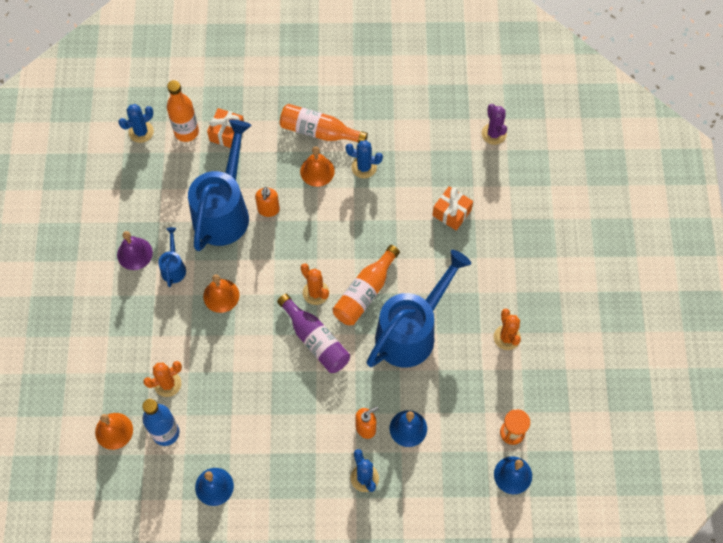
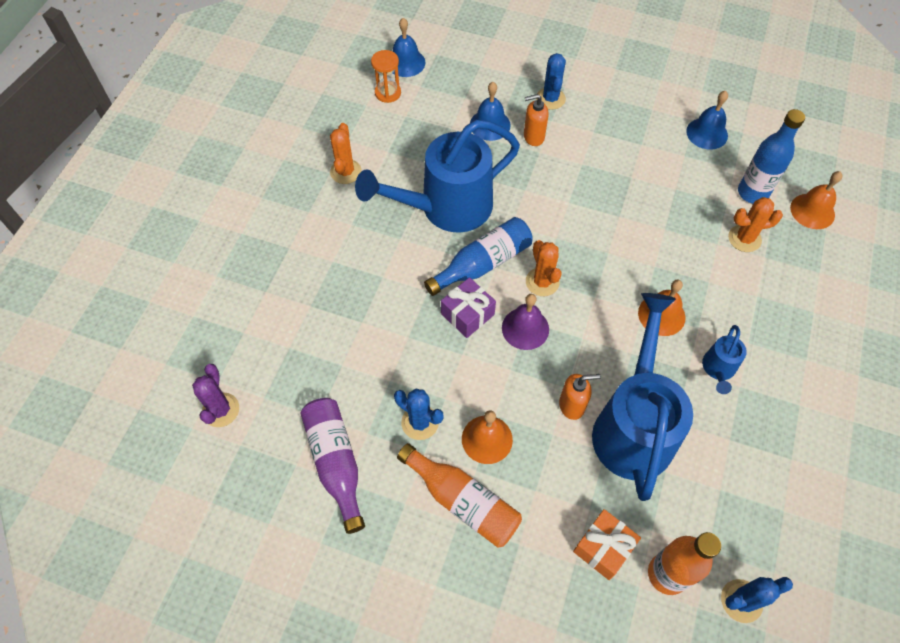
camera: 160 degrees left, 5 degrees down
(134, 253) = (770, 405): purple bell -> purple bell (525, 328)
(224, 210) = (634, 425): blue watering can -> blue watering can turned 150 degrees clockwise
(268, 210) = (572, 405): orange soap dispenser -> orange soap dispenser turned 60 degrees clockwise
(315, 340) = (559, 232): purple bottle -> purple bottle (336, 463)
(361, 249) = (467, 314): none -> purple gift
(365, 292) = (482, 264): orange bottle -> blue bottle
(451, 213) = (334, 322): orange gift -> none

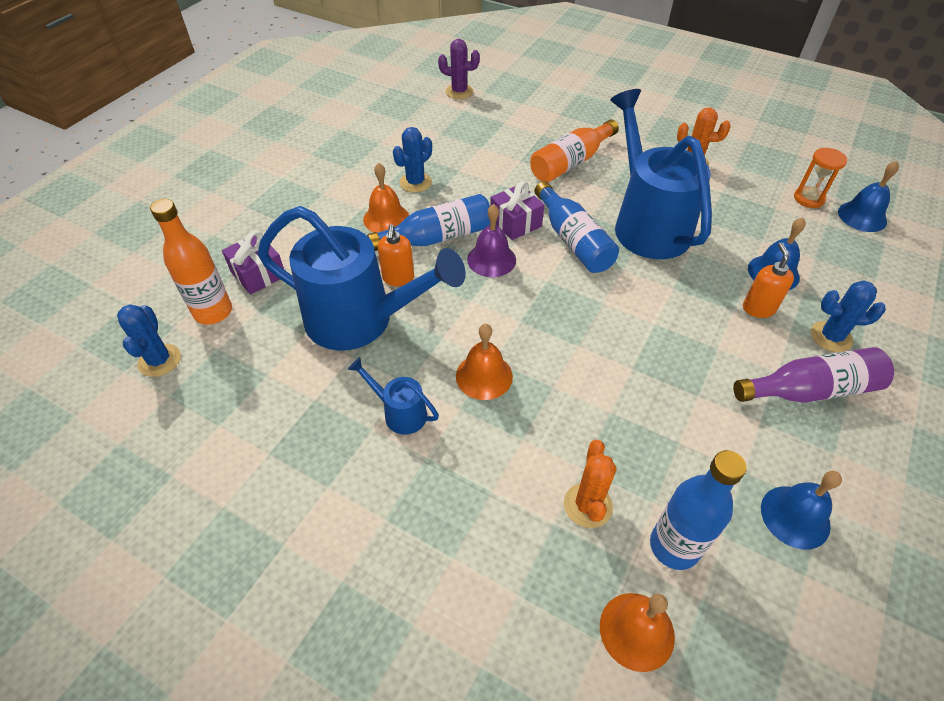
camera: 100 degrees right, 10 degrees down
(336, 463) = (397, 139): purple bottle -> purple bottle (810, 390)
(463, 501) = (338, 198): orange bottle -> orange bottle (571, 163)
(505, 381) = (437, 237): none -> blue bottle
(542, 282) = (545, 281): orange cactus -> none
(603, 548) = (258, 274): orange gift -> purple gift

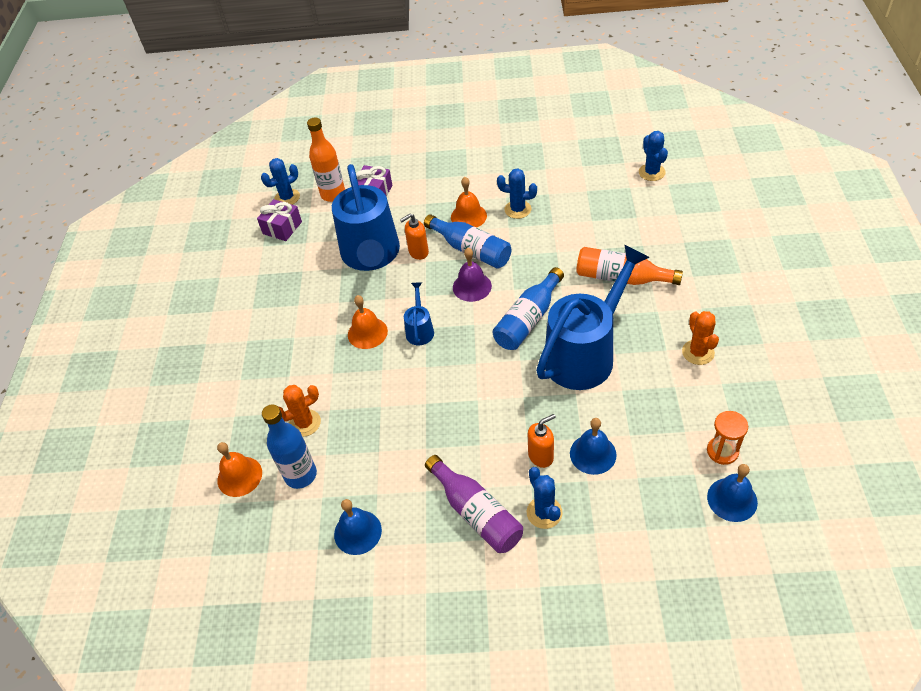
camera: 65 degrees right, 0 degrees up
(399, 412) = (316, 310): blue watering can -> blue watering can (420, 329)
(459, 92) = (652, 172): purple cactus -> blue cactus
(515, 222) = (520, 280): purple gift -> purple gift (282, 228)

